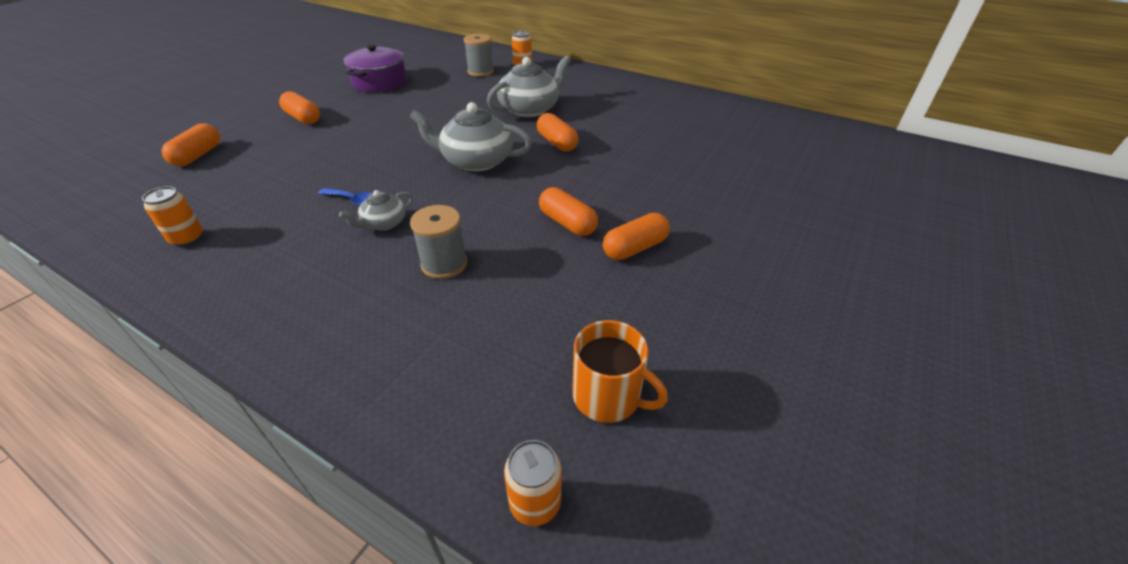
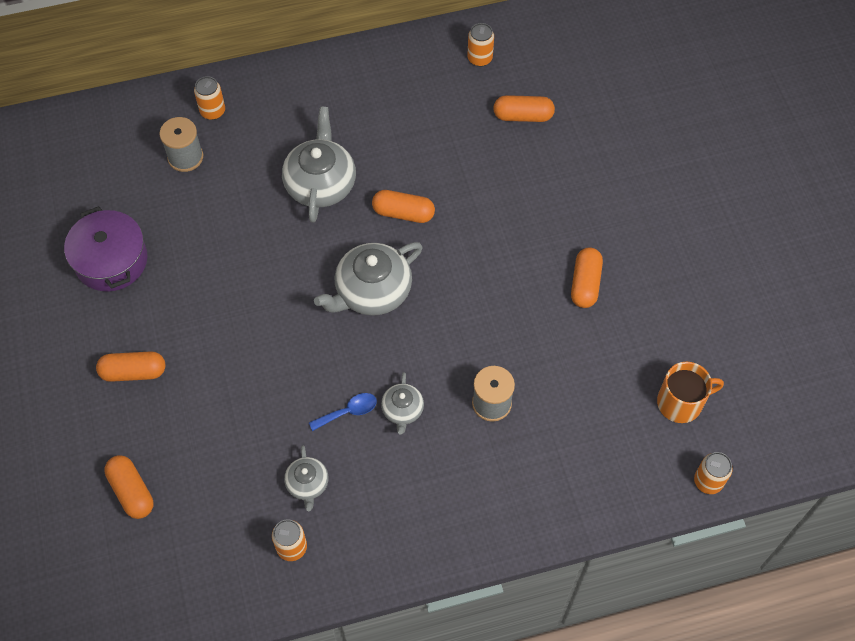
camera: 45 degrees left, 20 degrees up
(263, 216) = (307, 484): none -> grey teapot
(567, 223) = (519, 298): orange capsule -> orange capsule (523, 116)
(717, 113) = (480, 58): none -> orange can

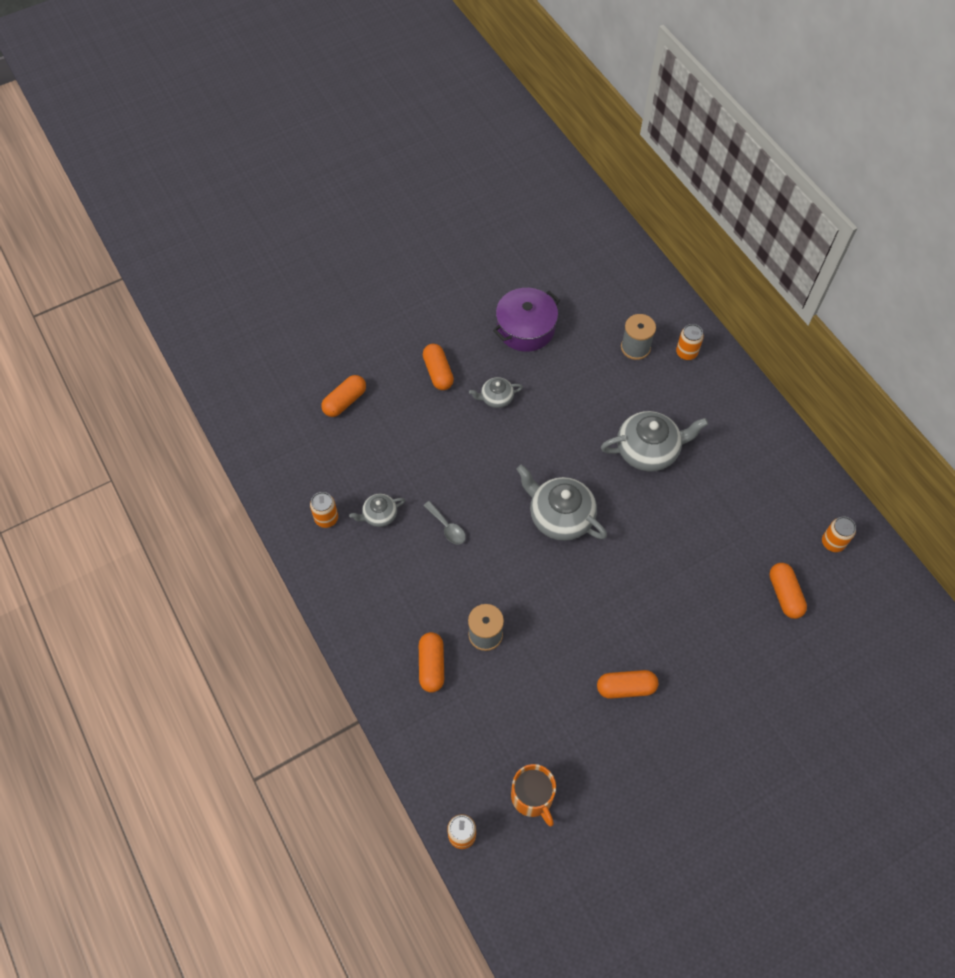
camera: 75 degrees right, 0 degrees up
(348, 412) = (447, 527): blue spoon -> grey spoon
(402, 410) = (459, 567): grey teapot -> grey teapot (496, 398)
(403, 213) = (643, 520): orange capsule -> orange capsule (431, 665)

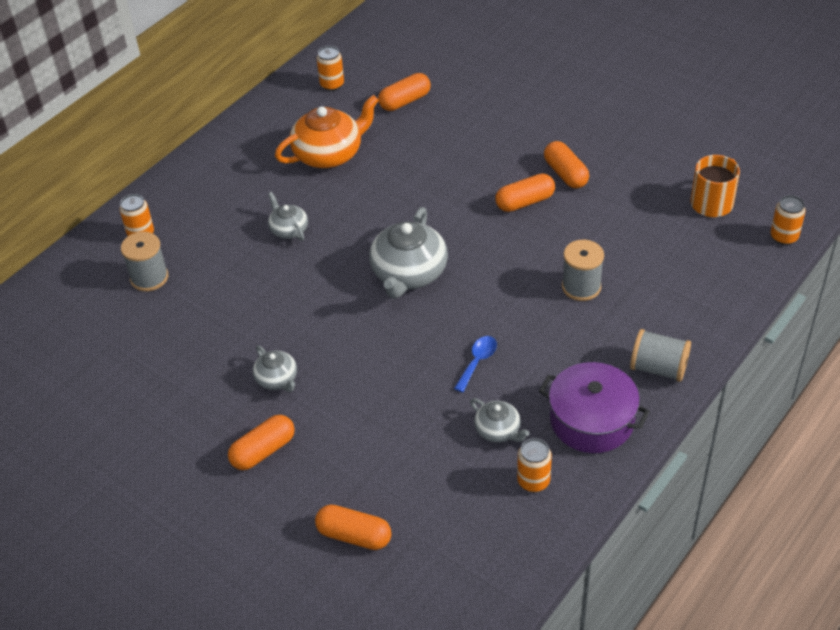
camera: 110 degrees left, 15 degrees down
(376, 649) = (658, 368): none -> grey spool
(431, 665) = (643, 316): orange capsule -> orange capsule (525, 202)
(447, 527) = (477, 362): grey spoon -> blue spoon
(525, 328) = (157, 386): purple pot -> purple pot (591, 420)
(648, 450) = (288, 229): grey teapot -> grey teapot, size x0.53
(732, 508) = (329, 153): none -> orange teapot

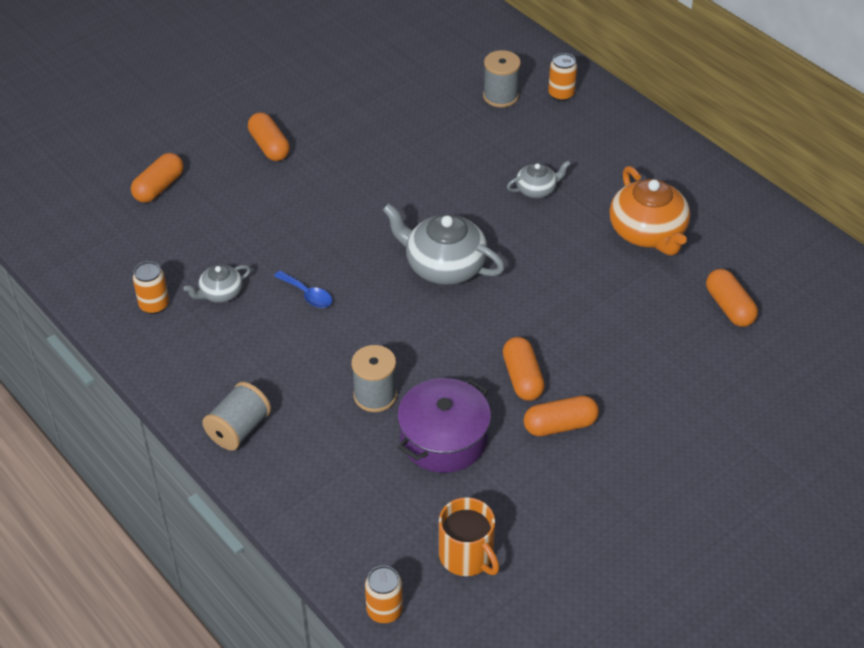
camera: 100 degrees right, 0 degrees up
(277, 379) = (344, 162): grey teapot -> none
(332, 85) = (773, 250): orange can -> none
(591, 420) = (200, 361): purple pot -> purple pot (443, 439)

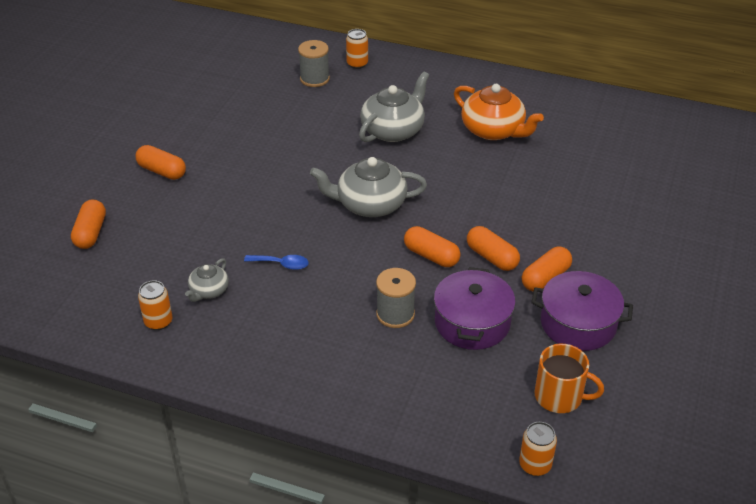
camera: 30 degrees left, 5 degrees down
(239, 429) = (308, 385): grey spool -> none
(537, 189) = (393, 130): grey teapot -> grey teapot, size x1.88
(552, 490) = (578, 323): none -> purple pot
(729, 307) = (587, 157): orange capsule -> orange capsule (431, 256)

